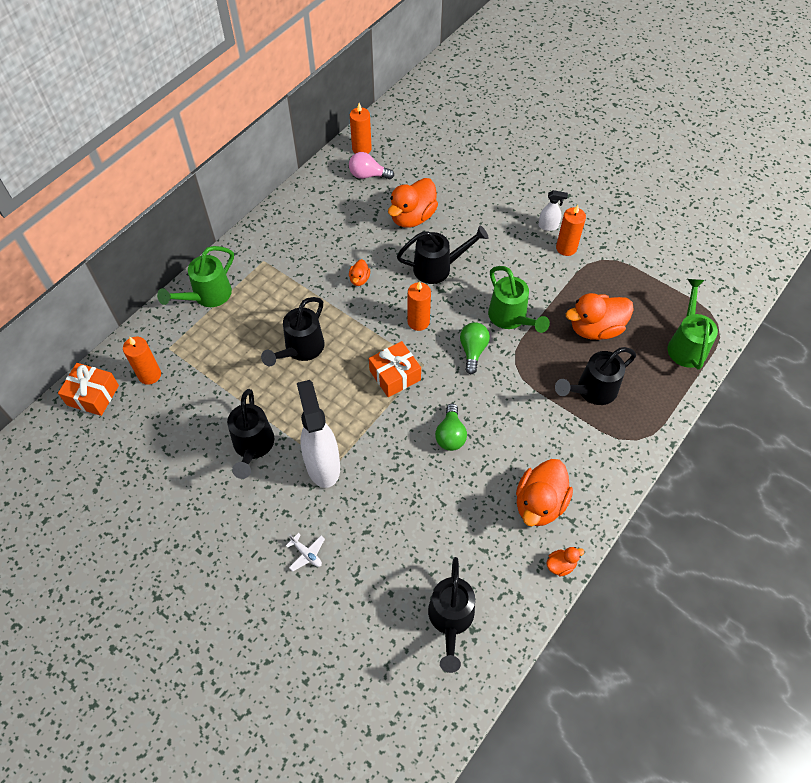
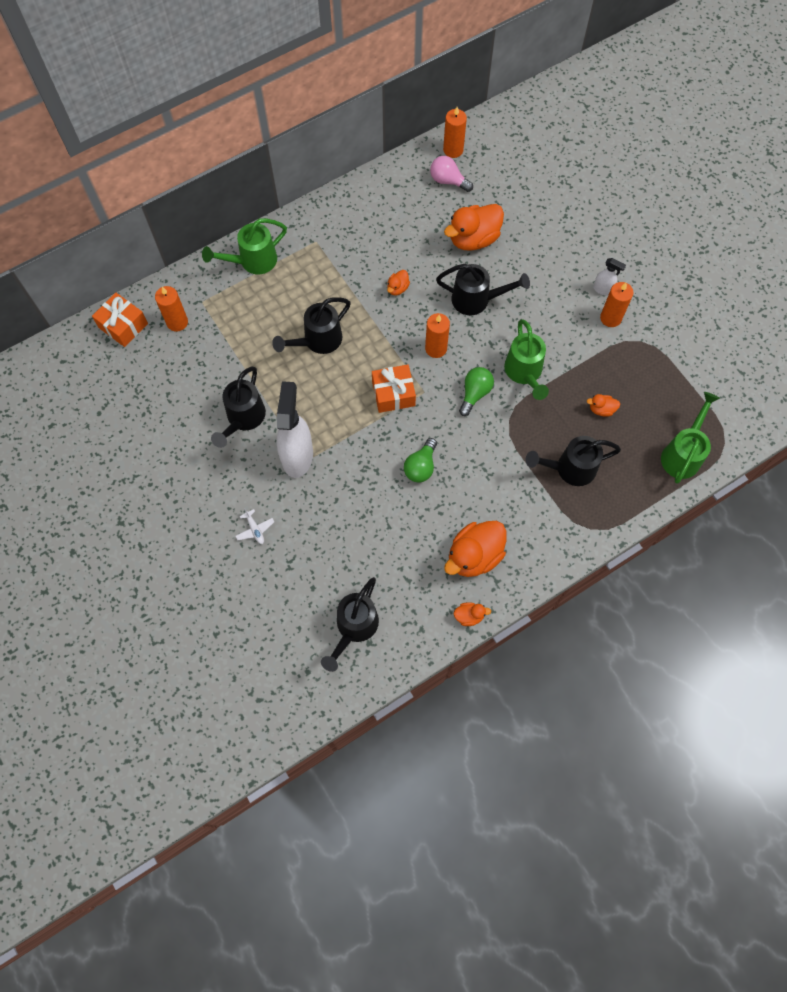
camera: 20 degrees right, 10 degrees up
(595, 328) = (601, 409): orange duck -> orange duck, size x0.47

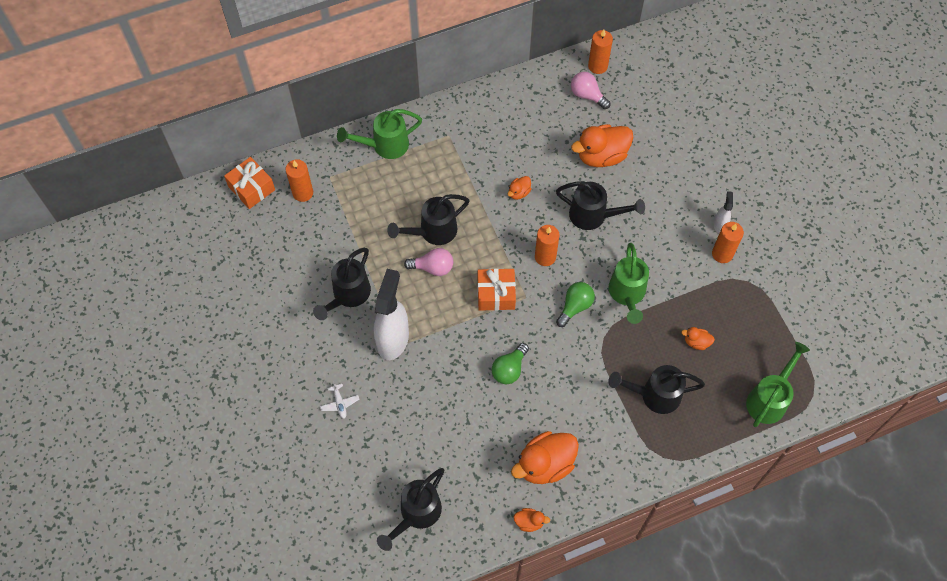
camera: 10 degrees right, 5 degrees down
(324, 377) = (433, 267): none -> pink light bulb
(603, 290) = (720, 225): white spray bottle -> white spray bottle turned 120 degrees counterclockwise

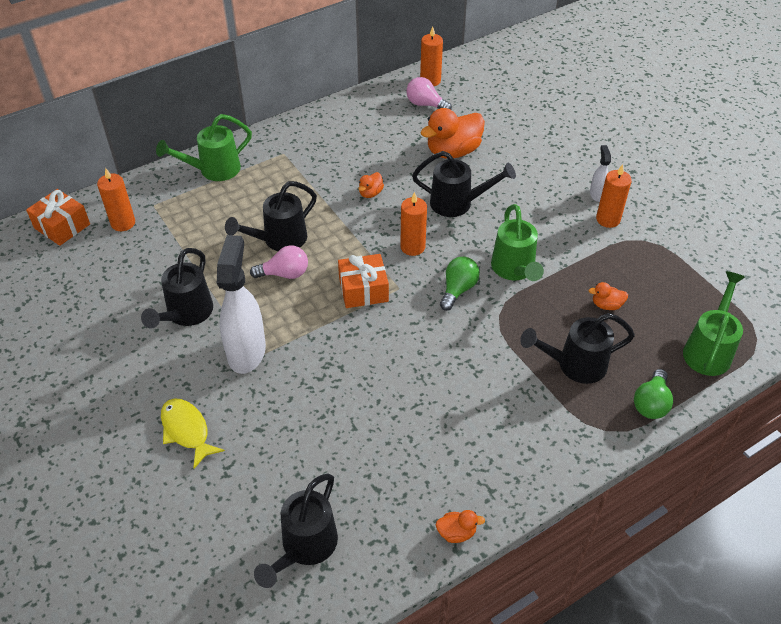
camera: 10 degrees left, 15 degrees down
(339, 403) = (187, 431): white plane -> yellow fish
(509, 369) = (394, 363): green light bulb -> green light bulb (651, 403)
(545, 464) = (461, 461): orange duck -> none

